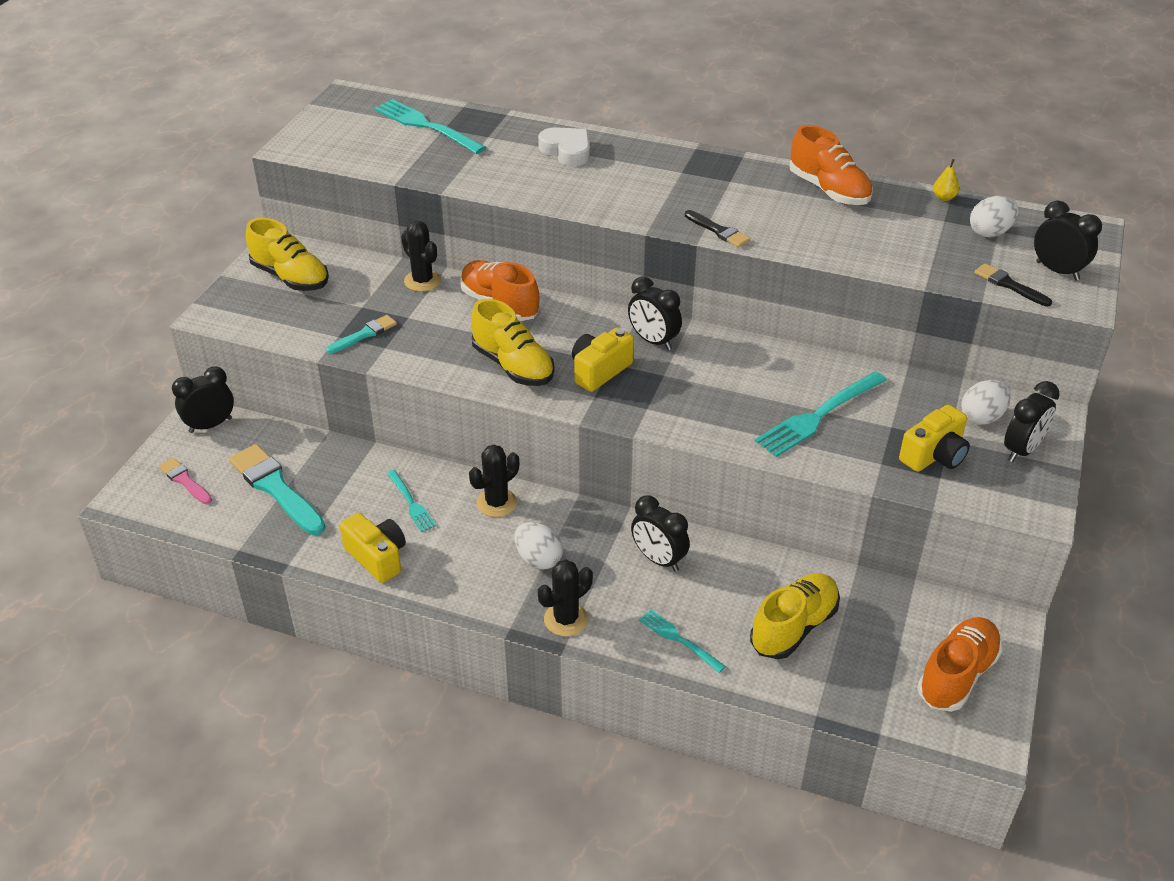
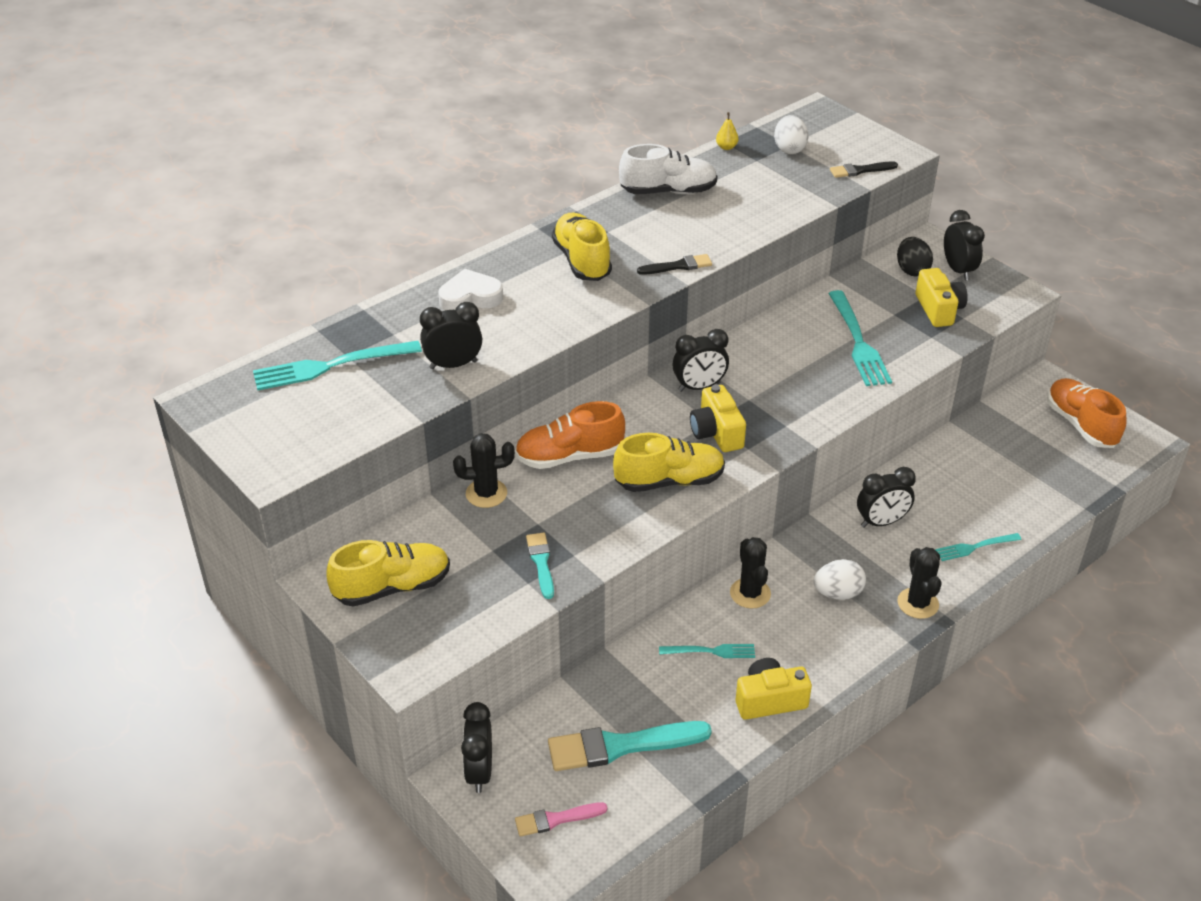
camera: 60 degrees left, 0 degrees up
(793, 627) = (995, 481): yellow shoe -> yellow shoe (582, 261)
(828, 190) = (668, 191): orange shoe -> white shoe
(982, 417) = (911, 270): white egg -> black egg
(1057, 271) = (859, 145): black clock -> black clock (453, 365)

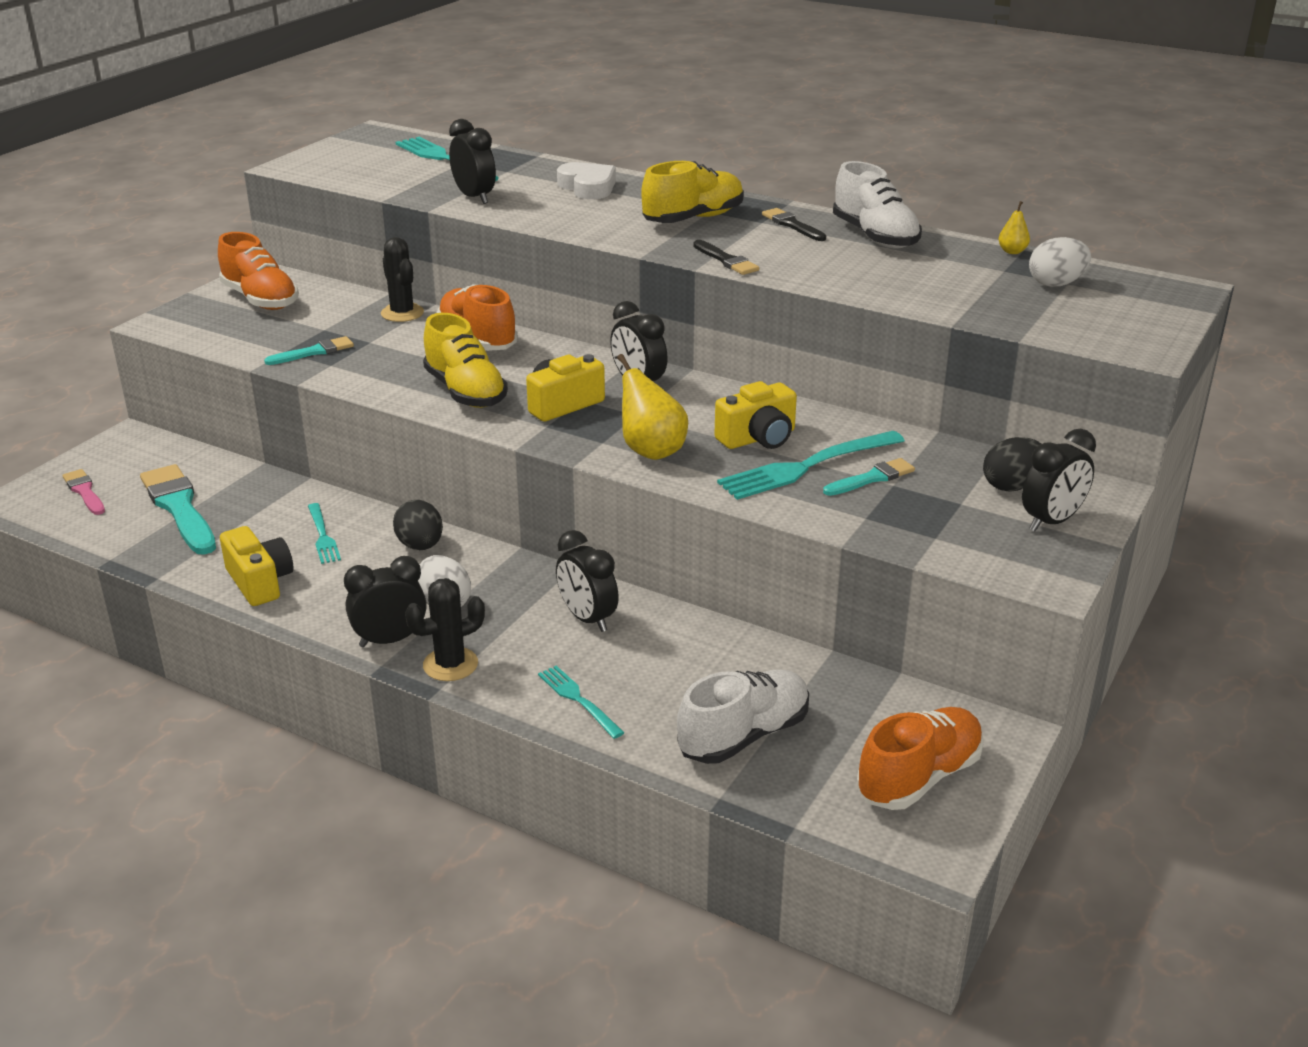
camera: 70 degrees right, 10 degrees down
(392, 587) = (260, 299): yellow shoe -> orange shoe
(479, 771) = (138, 446): black clock -> black clock (390, 640)
(750, 593) = (420, 546): black cactus -> black egg
(809, 405) = (651, 451): none -> yellow pear
(860, 170) = (1060, 330): black brush -> black brush (792, 225)
(883, 320) = (871, 478): none -> turquoise brush
(939, 309) = (936, 516): yellow camera -> yellow camera (758, 438)
(1029, 482) = (744, 736): none -> white shoe

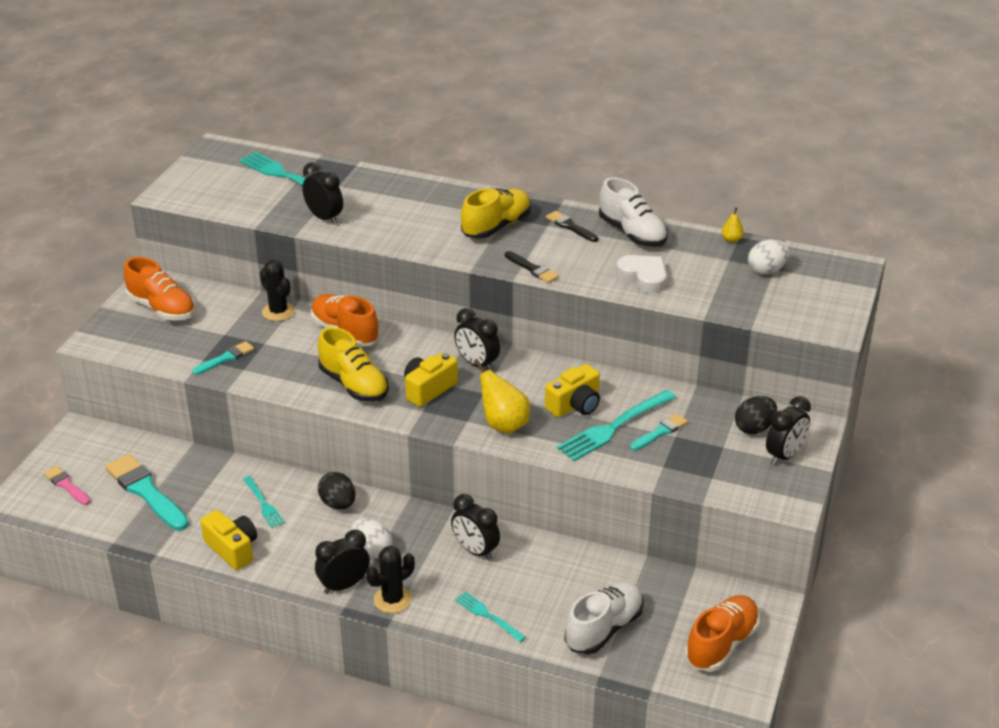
camera: 10 degrees left, 5 degrees up
(588, 187) = (407, 198): white heart -> white heart (643, 277)

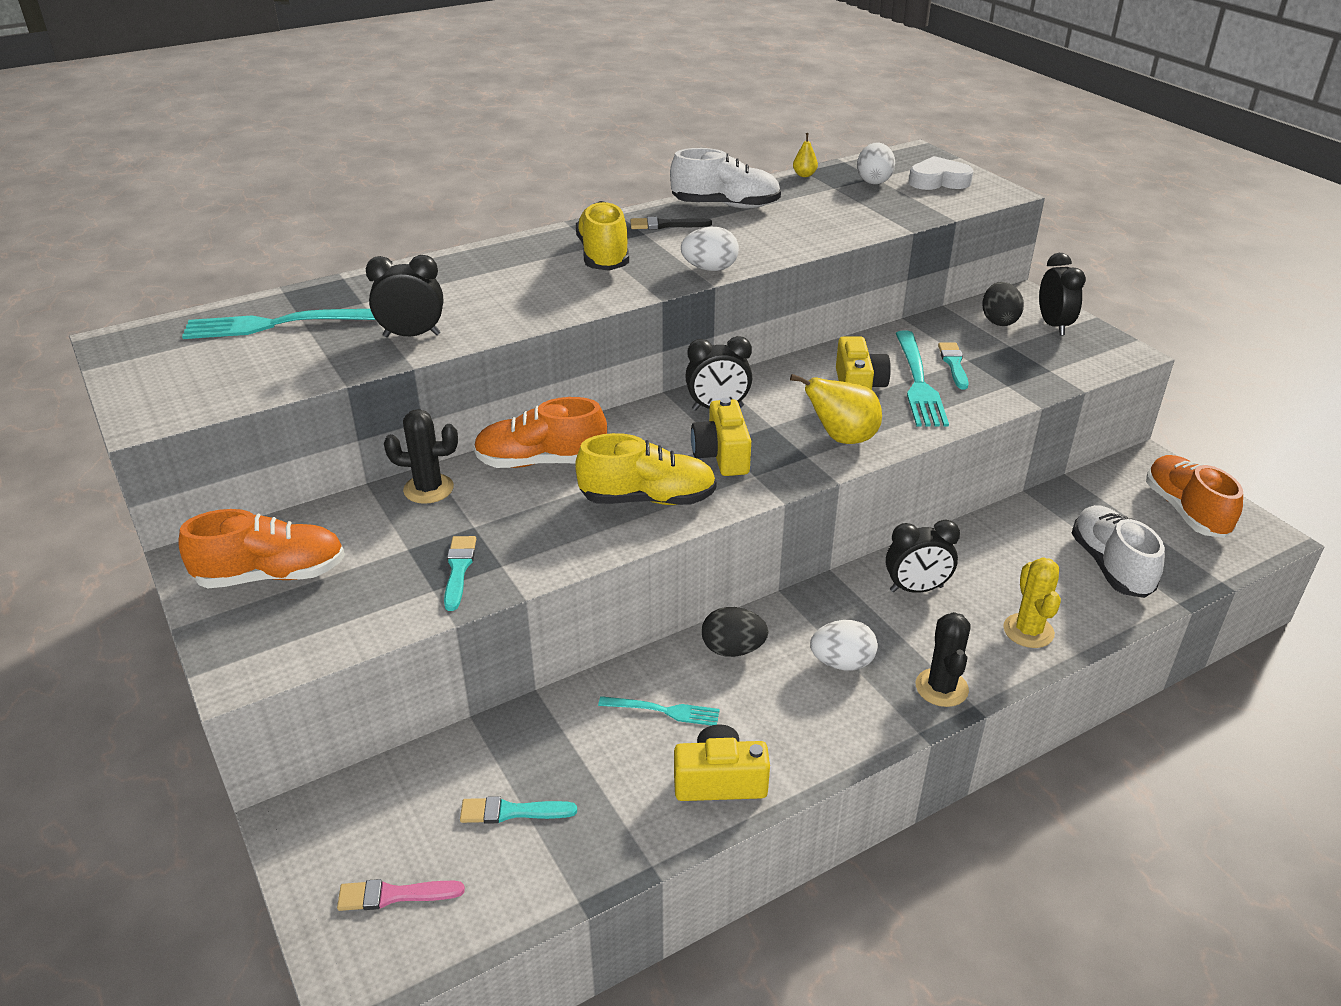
camera: 50 degrees left, 0 degrees up
(146, 491) = (512, 812): turquoise brush -> turquoise brush, size x0.54
(344, 585) = (882, 715): black clock -> none
(487, 615) = (1028, 631): turquoise fork -> yellow cactus
(532, 269) = (710, 269): black brush -> white egg
(643, 277) = (806, 229): white heart -> white heart (938, 181)

